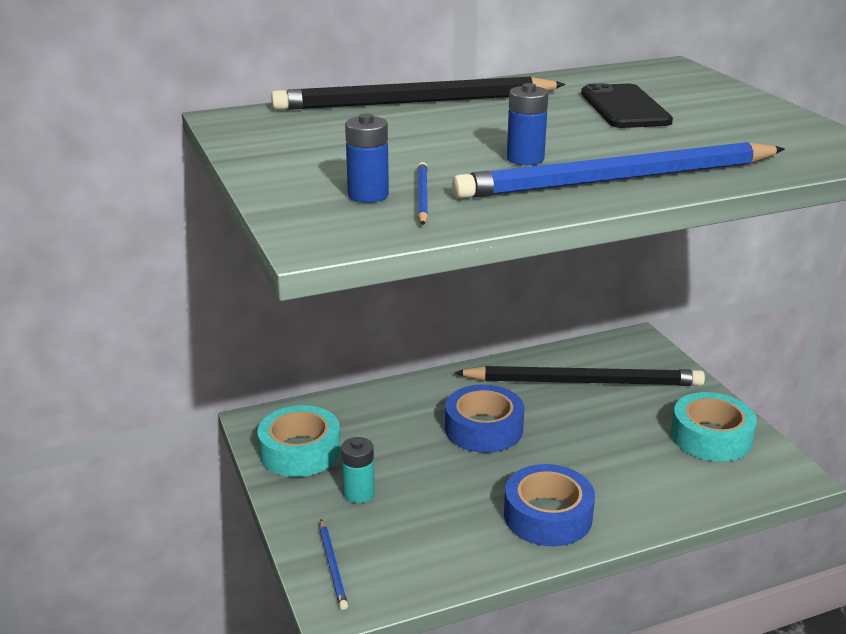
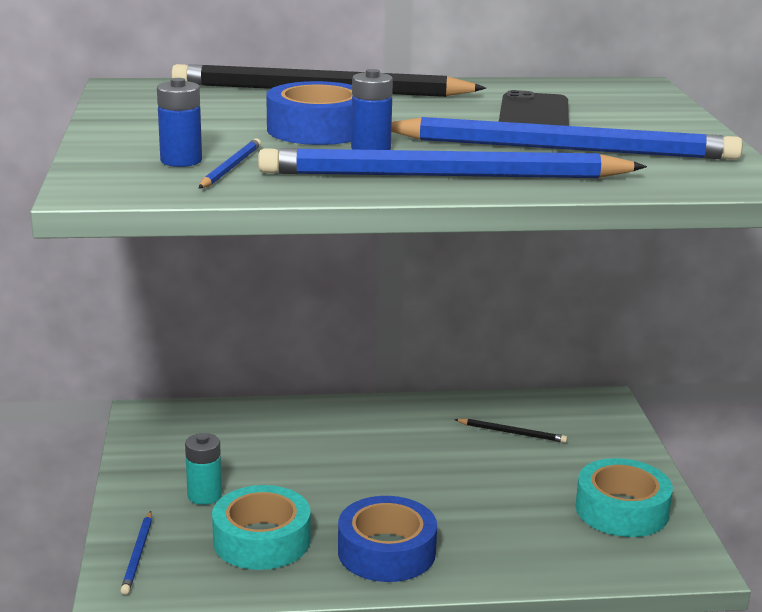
camera: 15 degrees right, 5 degrees down
(300, 451) = (170, 448): turquoise tape -> turquoise tape (261, 540)
(483, 429) = (372, 459): blue tape -> blue tape (318, 129)
(584, 382) = (512, 433): black pencil -> black pencil, size x0.41
(685, 137) = (564, 149): none -> blue pencil

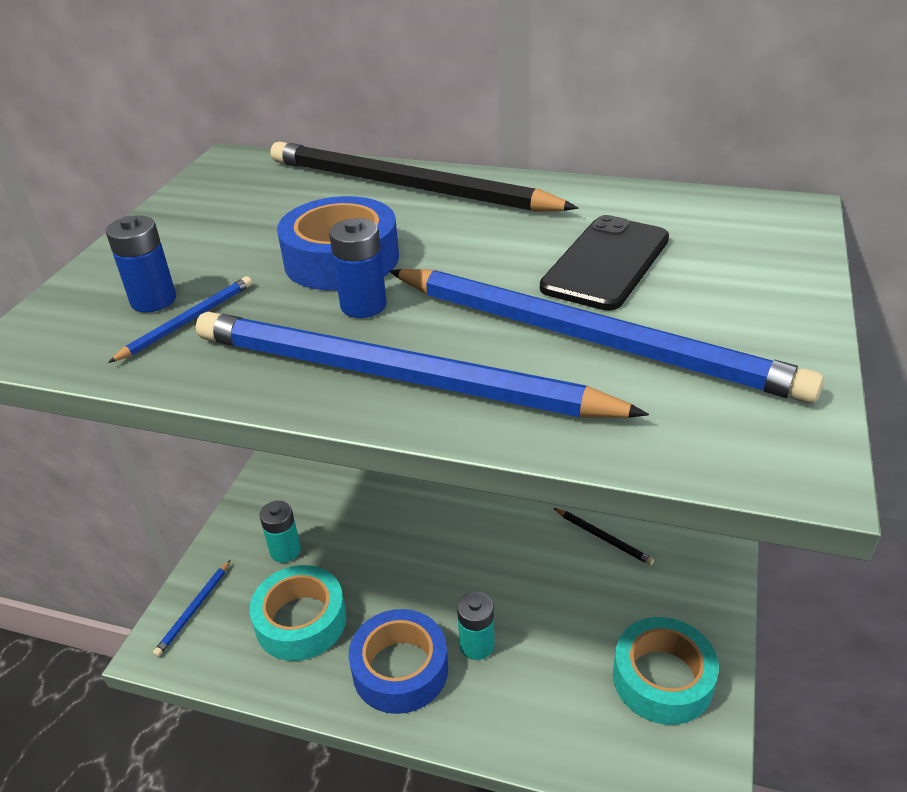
camera: 25 degrees right, 15 degrees up
(447, 522) = (477, 645): none -> turquoise battery

